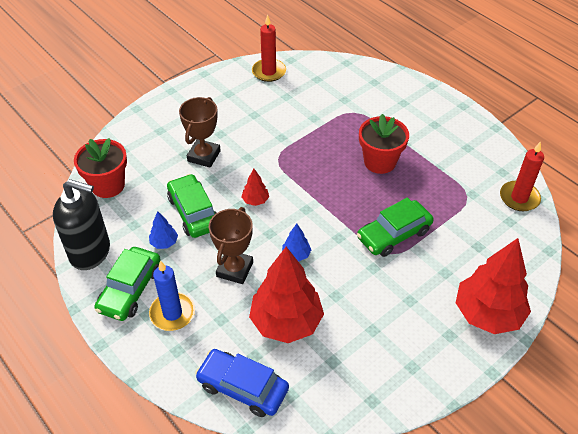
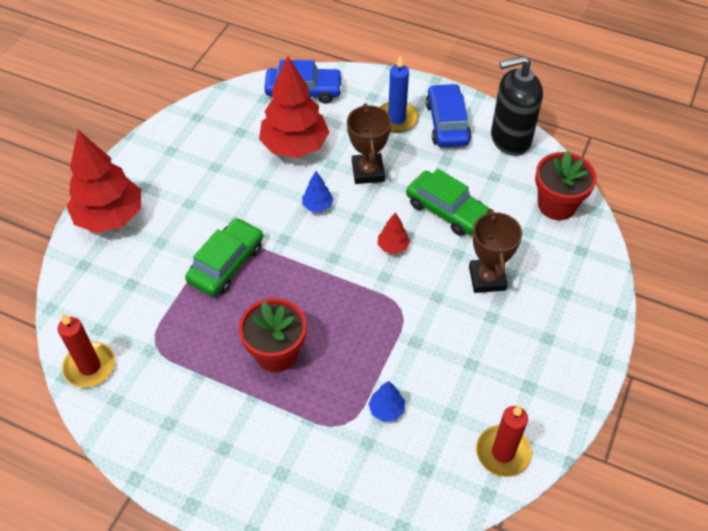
camera: 155 degrees right, 5 degrees up
(130, 289) = (447, 123): green car -> blue car
(164, 243) = (451, 171): blue tree -> blue tree (386, 409)

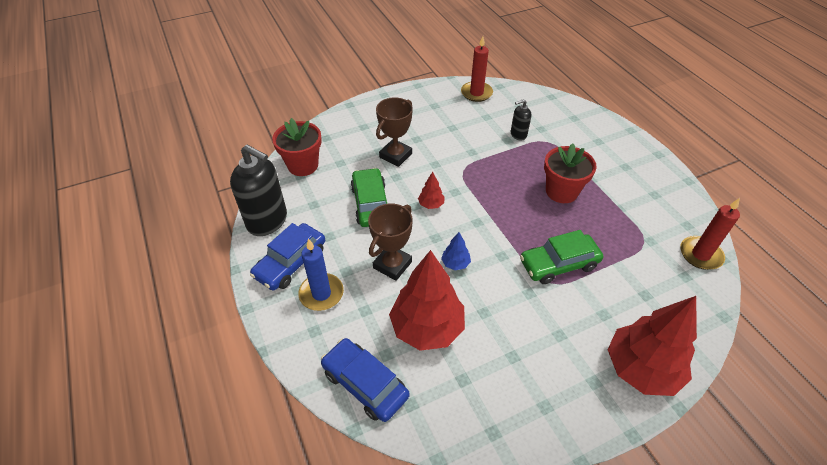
camera: 140 degrees left, 5 degrees down
(386, 409) = (518, 135): blue tree -> black soap dispenser

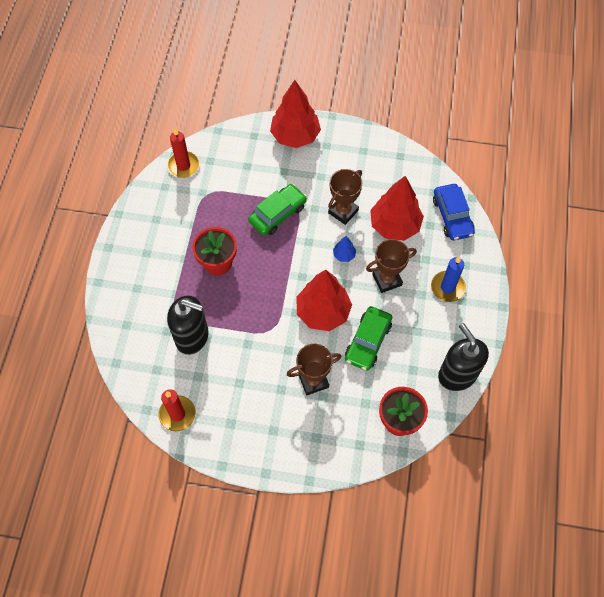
camera: 145 degrees left, 15 degrees up
(290, 262) = (457, 325): blue car -> none
(431, 204) = (323, 312): red tree -> red tree, size x2.31
(496, 308) = (343, 211): none -> brown trophy
(518, 135) = (192, 337): black soap dispenser -> black soap dispenser, size x2.01
(558, 264) = (278, 214): green car -> green car turned 60 degrees counterclockwise

